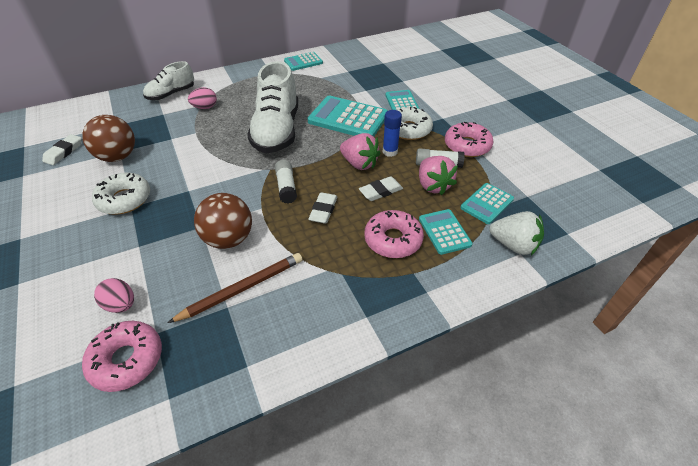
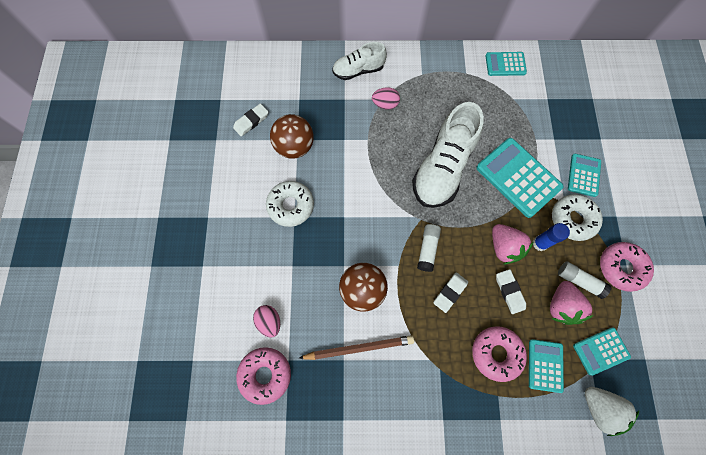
camera: 25 degrees right, 25 degrees up
(380, 191) = (509, 292): white eraser -> white eraser turned 75 degrees clockwise

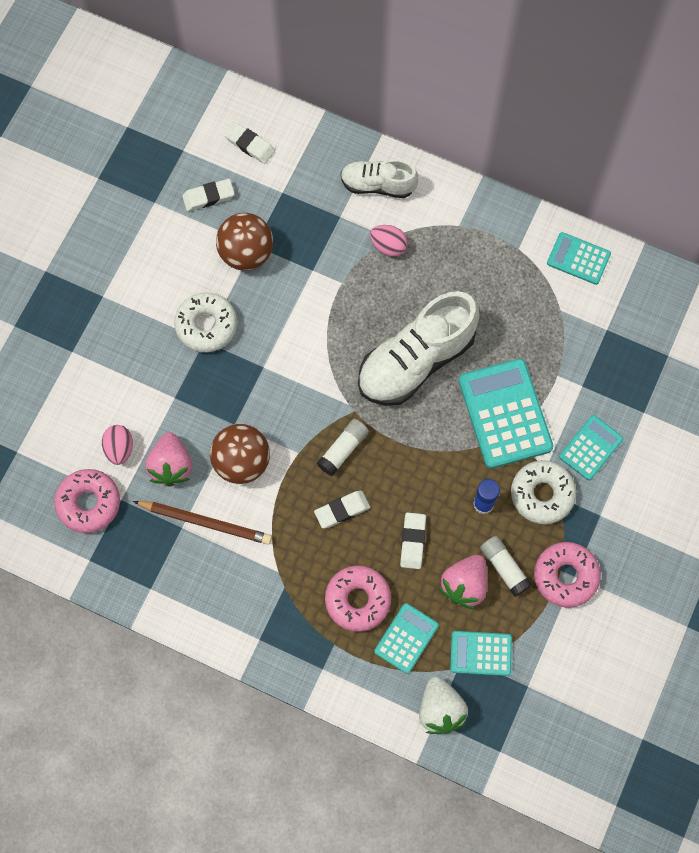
camera: 25 degrees right, 0 degrees up
(263, 79) = (250, 145): none -> white eraser
(504, 247) = (436, 489): pink strawberry -> pink strawberry (171, 466)

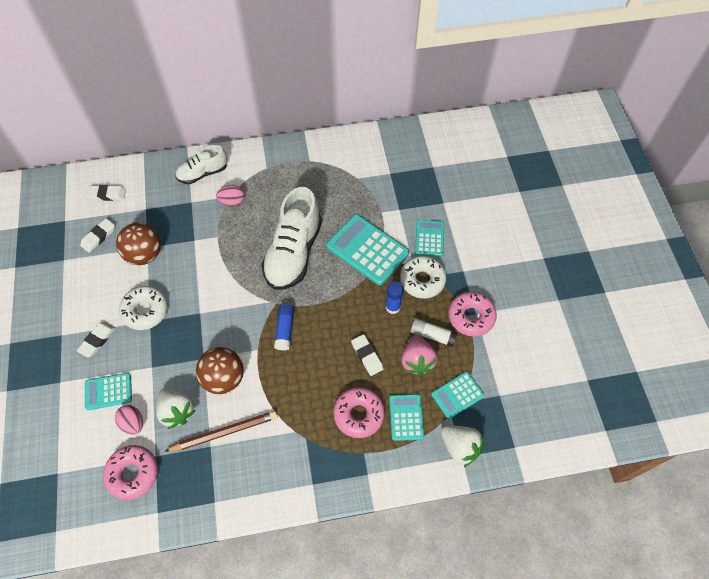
camera: 35 degrees left, 10 degrees down
(171, 466) = (177, 411): pink strawberry -> white strawberry
(342, 510) = (309, 366): white eraser -> white eraser (97, 340)
(343, 449) = (285, 330): white glue stick -> blue glue stick
(578, 258) = (347, 147): turquoise calculator -> turquoise calculator (108, 391)

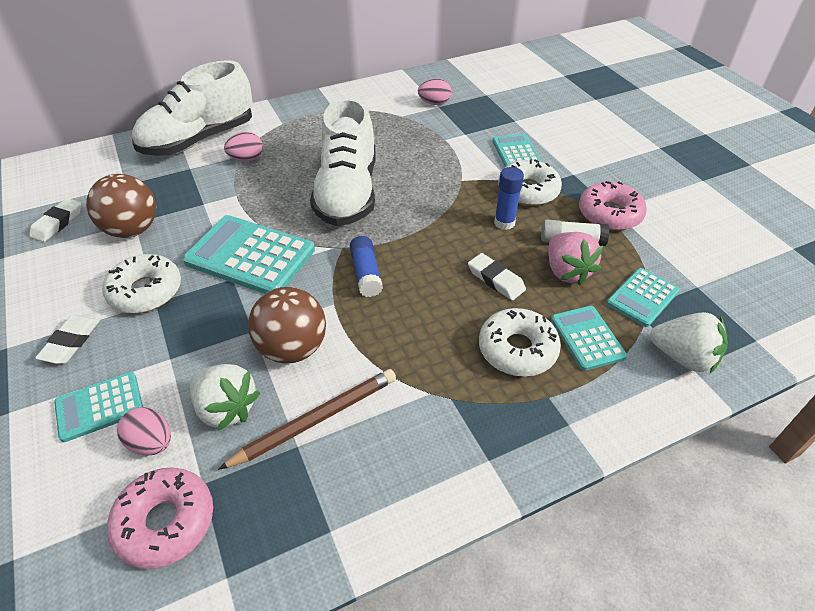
camera: 15 degrees left, 15 degrees down
(107, 194) = (65, 179): white eraser -> none
(203, 173) = (199, 140): white shoe -> white shoe, size x1.74
(359, 414) = (517, 349): pink donut -> white donut
(367, 250) = (444, 174): turquoise calculator -> turquoise calculator (250, 256)
(388, 169) = (434, 103): none -> pink egg

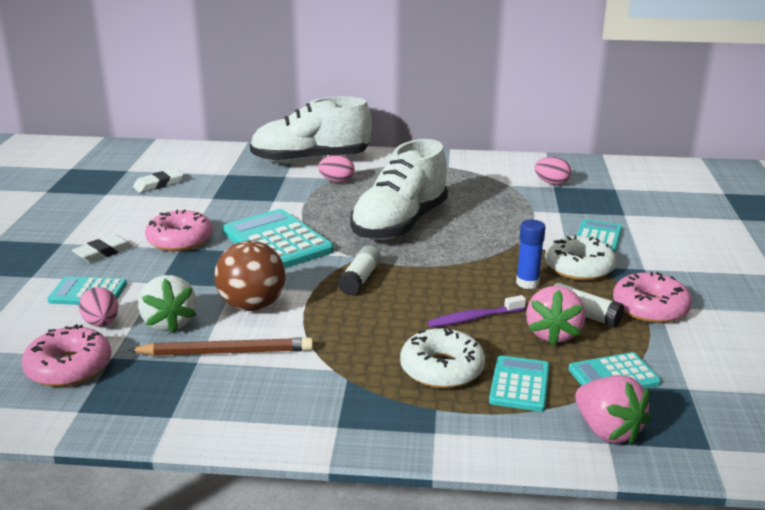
camera: 30 degrees right, 20 degrees down
(132, 230) = (206, 202): brown ball -> none
(146, 291) = (180, 240): white donut -> pink donut
(366, 273) = (360, 279): blue glue stick -> white glue stick
(496, 280) = (474, 318): white eraser -> purple toothbrush
(683, 357) = (607, 431): white strawberry -> pink strawberry

